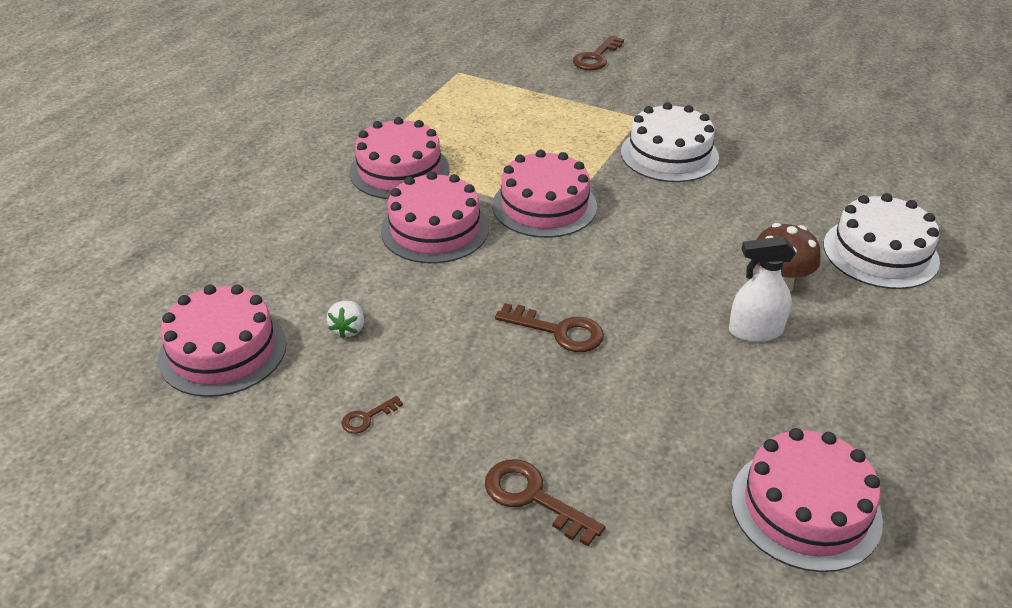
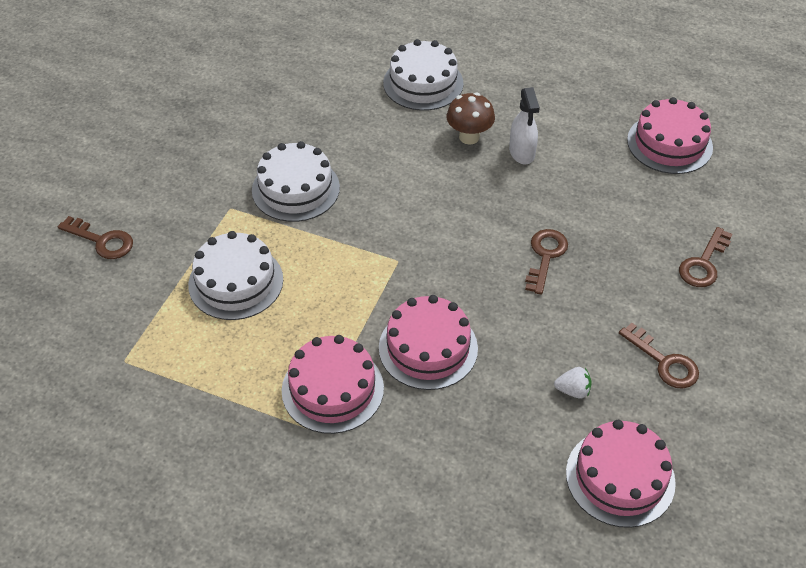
camera: 95 degrees left, 10 degrees up
(367, 418) = (664, 362): brown key -> brown key, size x1.86
(540, 121) = (236, 282): none -> white cake
(544, 206) = (383, 272): pink cake -> none

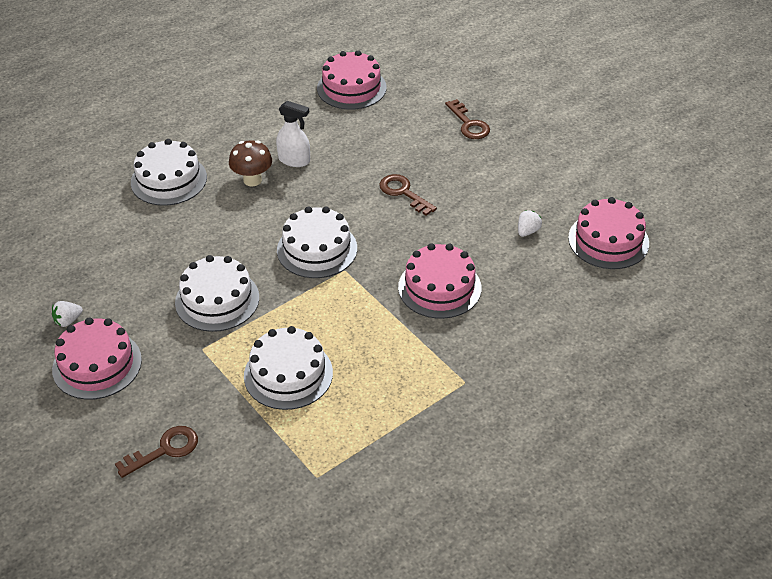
camera: 60 degrees left, 5 degrees down
(210, 110) = (68, 321): none -> white strawberry
(332, 389) = (439, 355): pink cake -> pink cake (97, 364)
(411, 227) = (317, 249): none -> white cake
(664, 362) = (534, 179): brown key -> none

